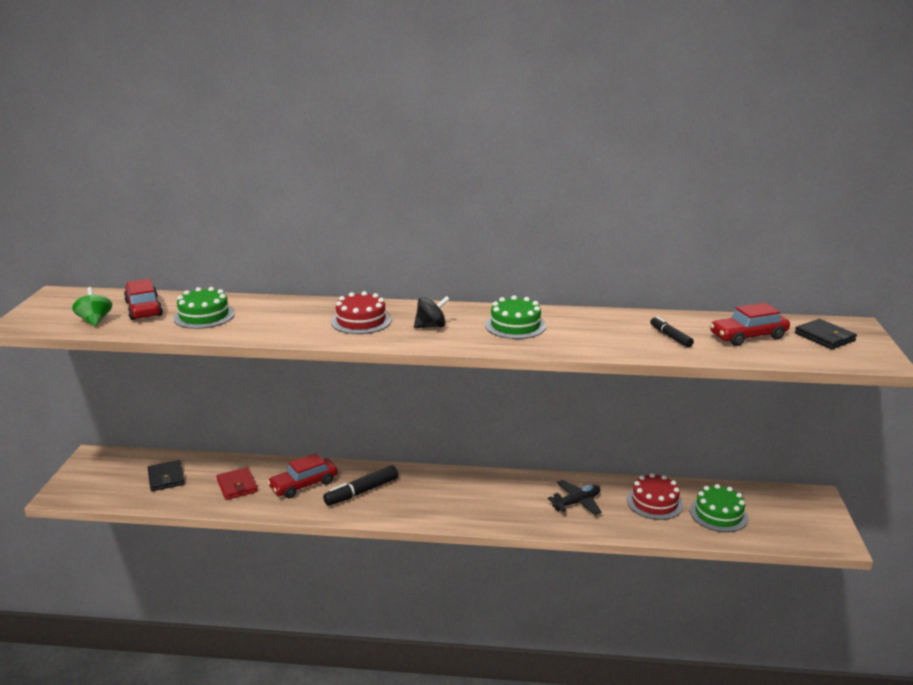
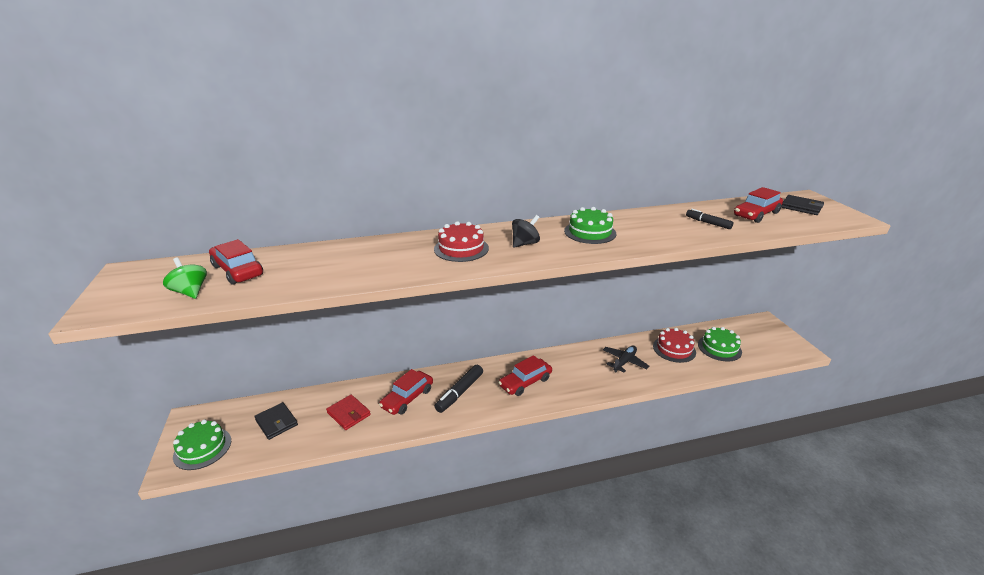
camera: 20 degrees left, 5 degrees up
(204, 316) = (307, 268): green cake -> green cake (202, 448)
(441, 497) = (525, 382): none -> red car

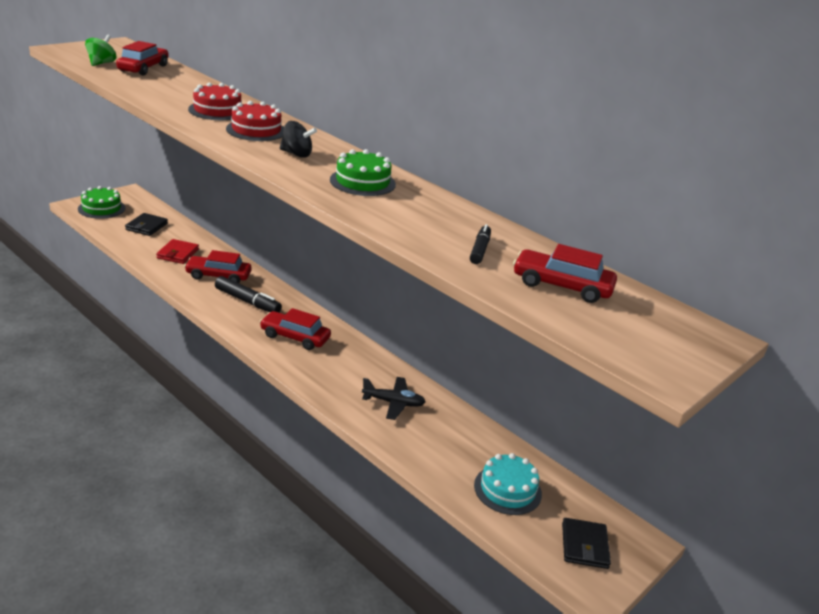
camera: 55 degrees right, 0 degrees up
(459, 392) = (247, 301): black marker -> black marker turned 150 degrees counterclockwise
(674, 349) = (462, 444): red cake -> red cake (217, 110)
(719, 348) = (507, 489): green cake -> turquoise cake
(801, 207) = (650, 326): black wallet -> black wallet (584, 546)

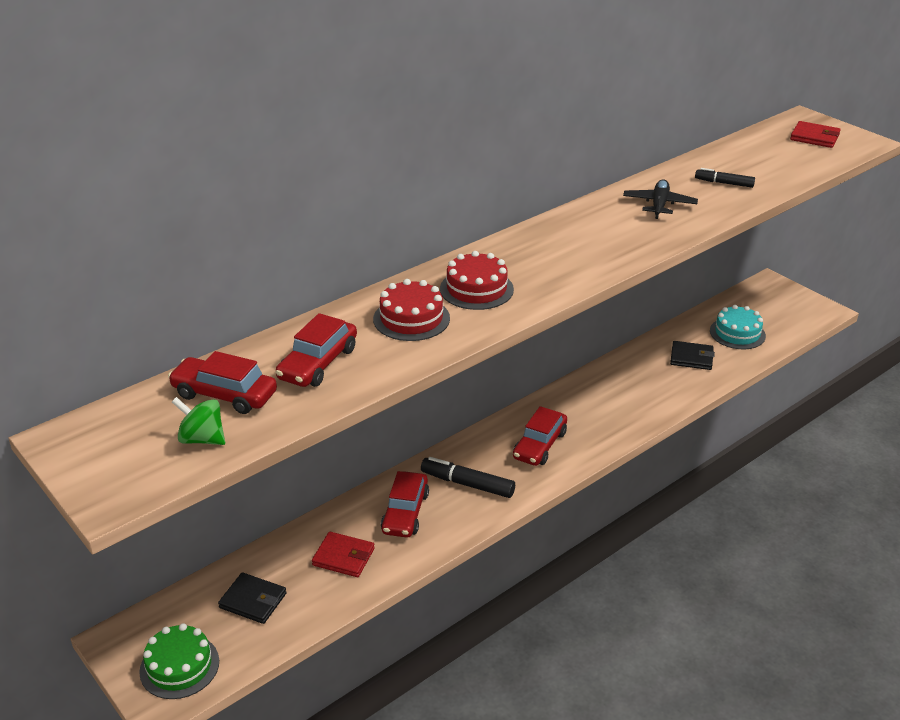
camera: 80 degrees left, 5 degrees up
(247, 301) = (467, 484): black marker -> black marker turned 105 degrees counterclockwise
(296, 154) = (545, 263): black spinning top -> none
(362, 182) = (605, 228): green cake -> none
(393, 403) = (640, 383): black plane -> black plane (659, 205)
(561, 286) = (766, 158): red car -> red car (318, 363)
(584, 546) = (784, 307): black wallet -> black wallet (691, 358)
(651, 333) = (814, 137): none -> red wallet

